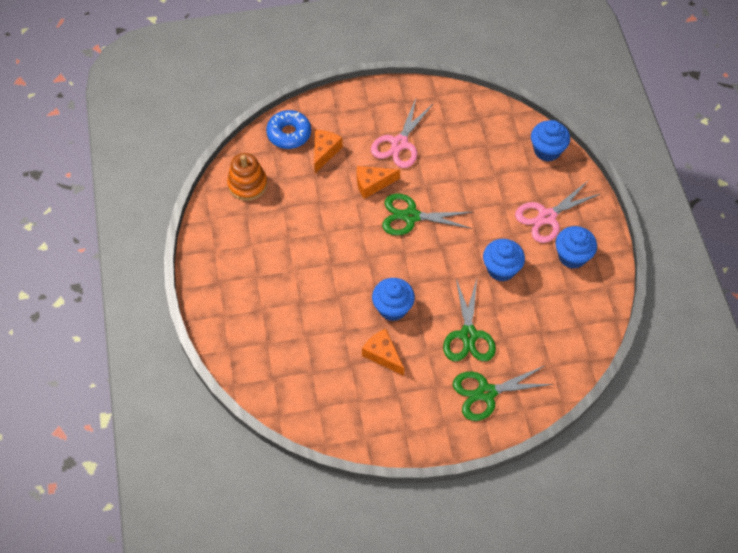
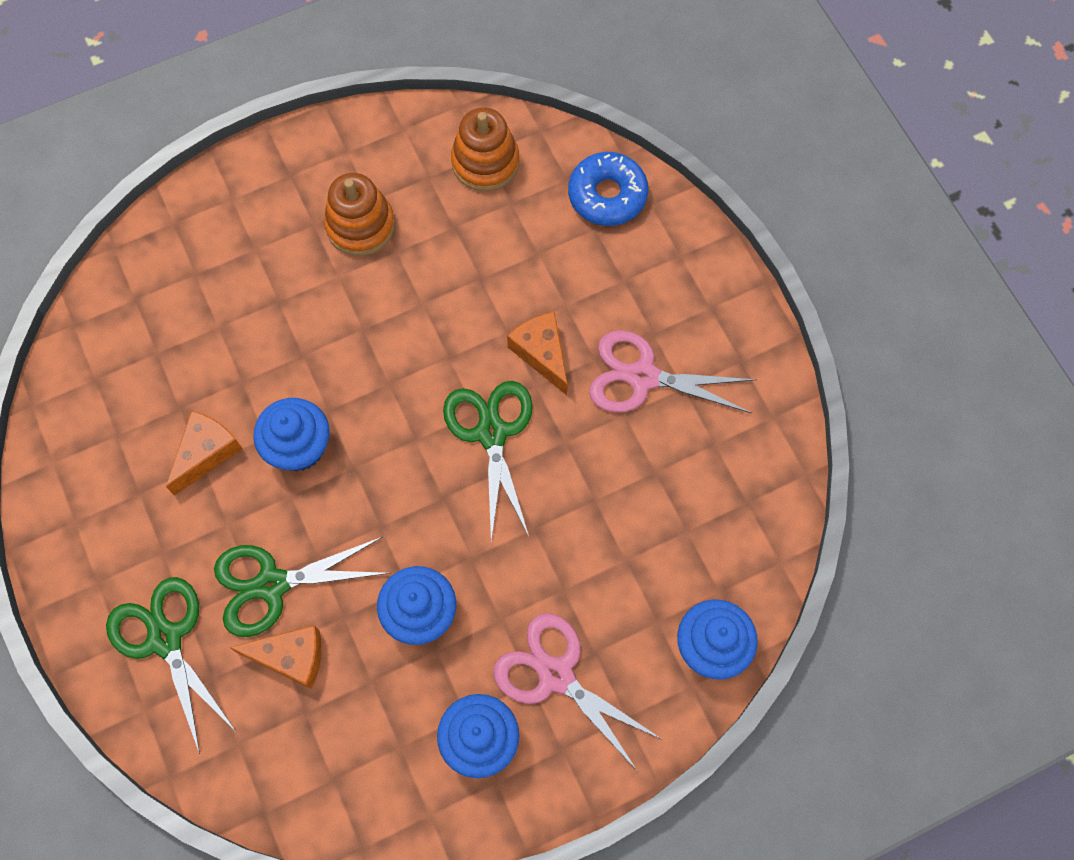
camera: 75 degrees right, 10 degrees up
(266, 252) = (360, 225): none -> orange stacking toy
(324, 152) = (586, 260): orange cheese -> orange cheese (291, 657)

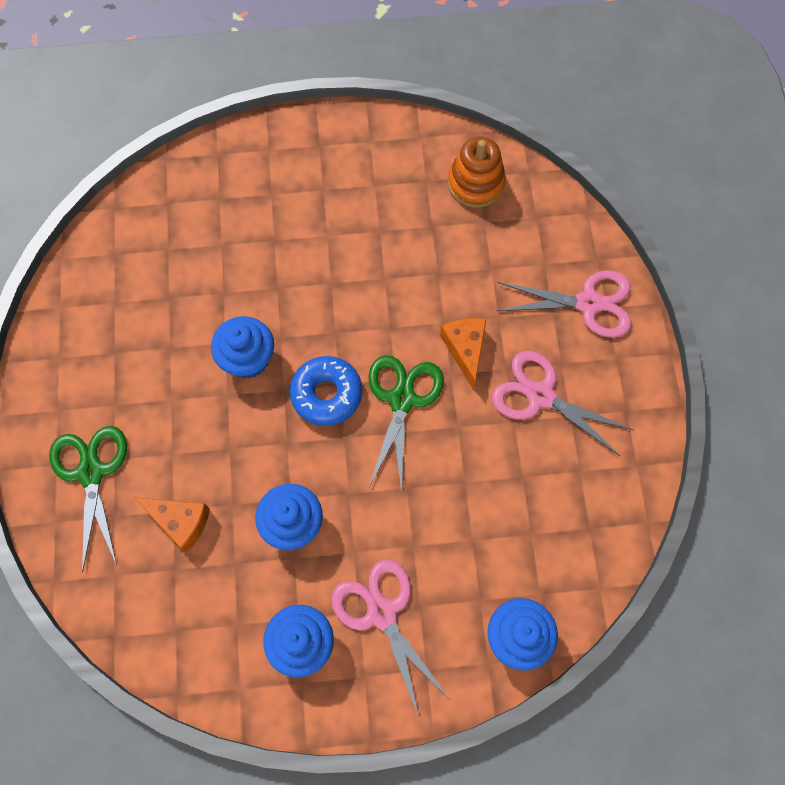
camera: 20 degrees right, 0 degrees up
(206, 453) = (176, 339): orange cheese -> none
(272, 585) = (187, 459): green scissors -> none
(360, 225) = (359, 202): orange stacking toy -> none
(607, 195) = (564, 240): blue donut -> blue donut (326, 394)
(658, 257) = (588, 303): none -> pink scissors

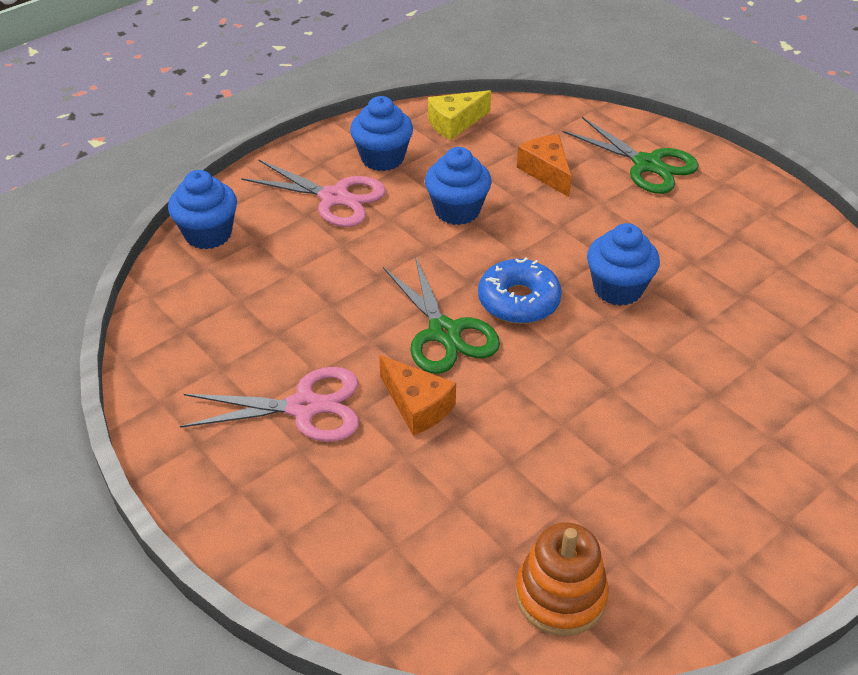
camera: 145 degrees right, 25 degrees down
(180, 522) = (546, 172): orange cheese -> orange cheese turned 75 degrees clockwise
(197, 652) = (455, 123): none -> yellow cheese
(588, 303) = (309, 529): pink scissors -> none

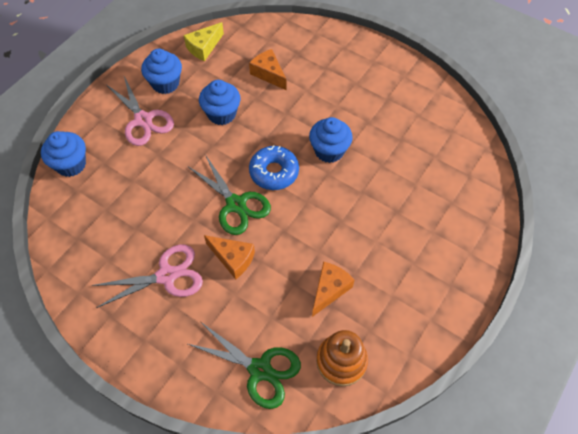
camera: 15 degrees left, 15 degrees up
(334, 198) = (143, 120): pink scissors -> pink scissors turned 45 degrees clockwise
(567, 484) = (329, 290): none -> orange cheese
(647, 164) = (327, 56): green scissors -> green scissors (260, 369)

